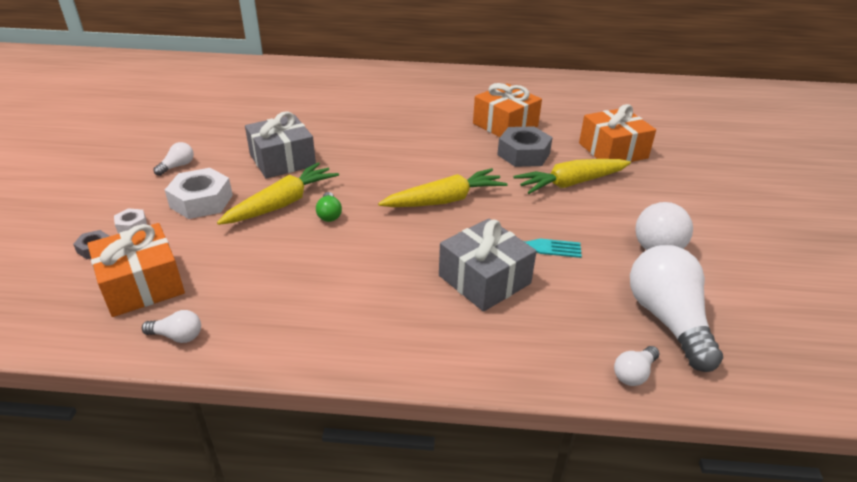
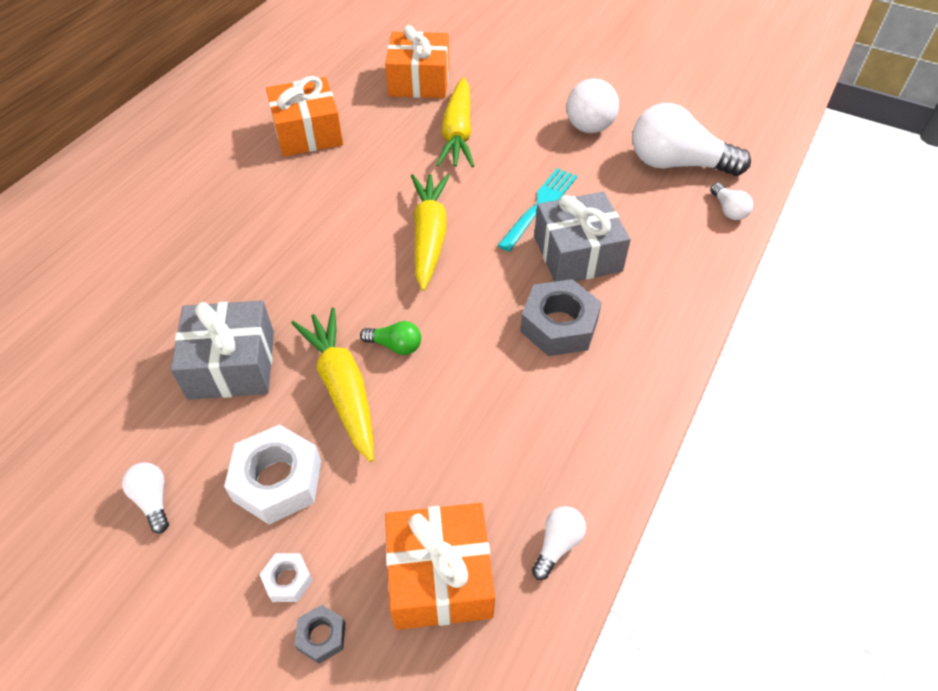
camera: 65 degrees left, 15 degrees up
(523, 154) = (380, 143): grey nut -> grey nut (559, 325)

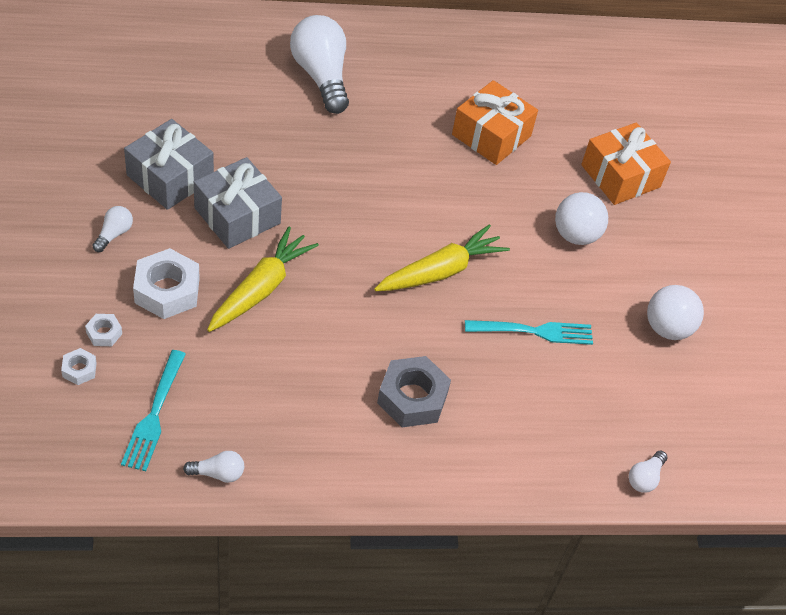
camera: 50 degrees right, 0 degrees up
(321, 636) = (79, 370): grey nut -> white nut
(395, 345) = (319, 301): green light bulb -> none
(440, 576) = (154, 414): orange gift -> turquoise fork
(458, 134) = (575, 235): yellow carrot -> white ball
(577, 254) = (499, 380): grey gift -> grey gift (170, 177)
(677, 164) = (675, 416): white light bulb -> white light bulb (321, 76)

